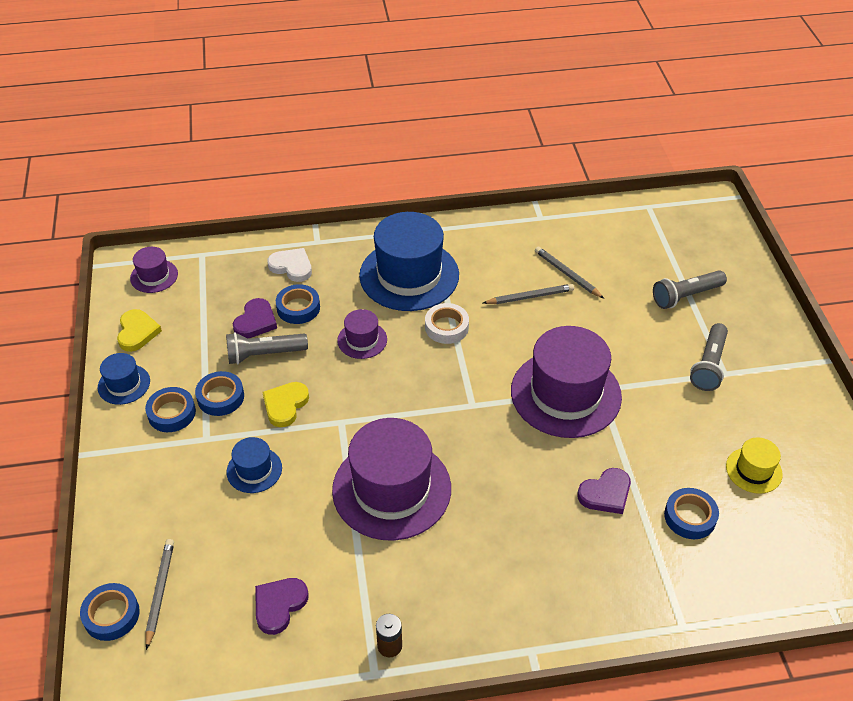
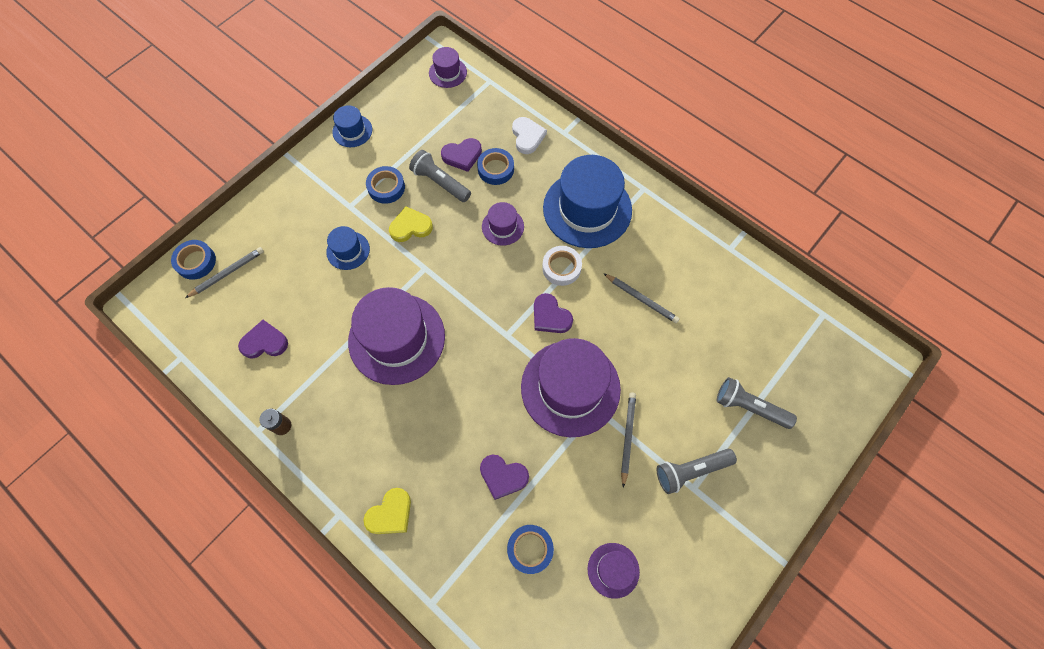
camera: 50 degrees right, 20 degrees up
(137, 332) = (396, 103): yellow heart -> yellow heart (390, 514)
(171, 413) = (352, 173): blue tape -> none
(485, 364) = (550, 316): none -> purple heart
(567, 274) = (689, 307): grey pencil -> grey pencil (627, 437)
(753, 470) = (613, 570): yellow hat -> purple hat

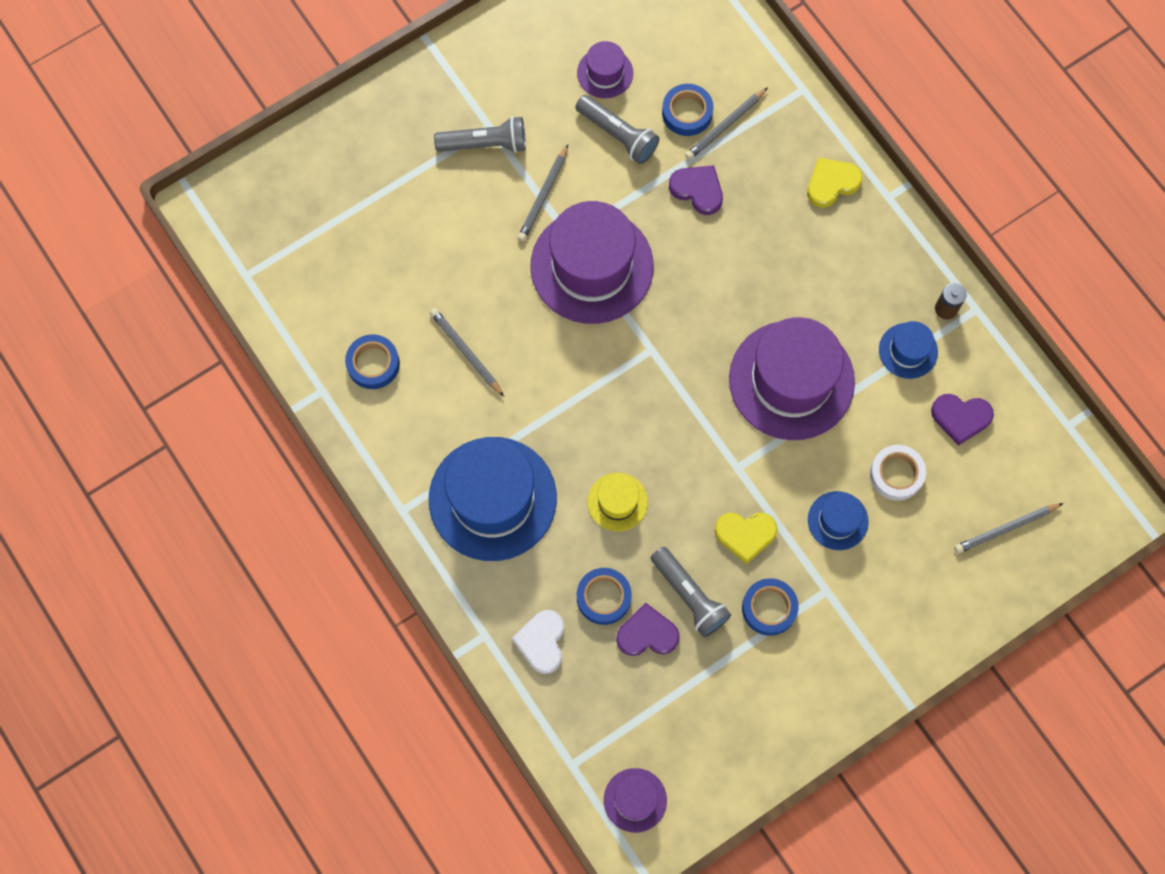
camera: 165 degrees left, 5 degrees up
(196, 262) = (1049, 557): blue tape -> blue tape (373, 364)
(352, 131) = (805, 724): blue hat -> blue hat (908, 350)
(493, 545) = (725, 126): none -> grey pencil
(503, 227) = (617, 502): purple hat -> yellow hat
(550, 316) = (589, 359): purple heart -> none
(561, 268) = (555, 421): white tape -> white tape (896, 474)
(749, 407) = (389, 192): grey flashlight -> grey flashlight (618, 135)

